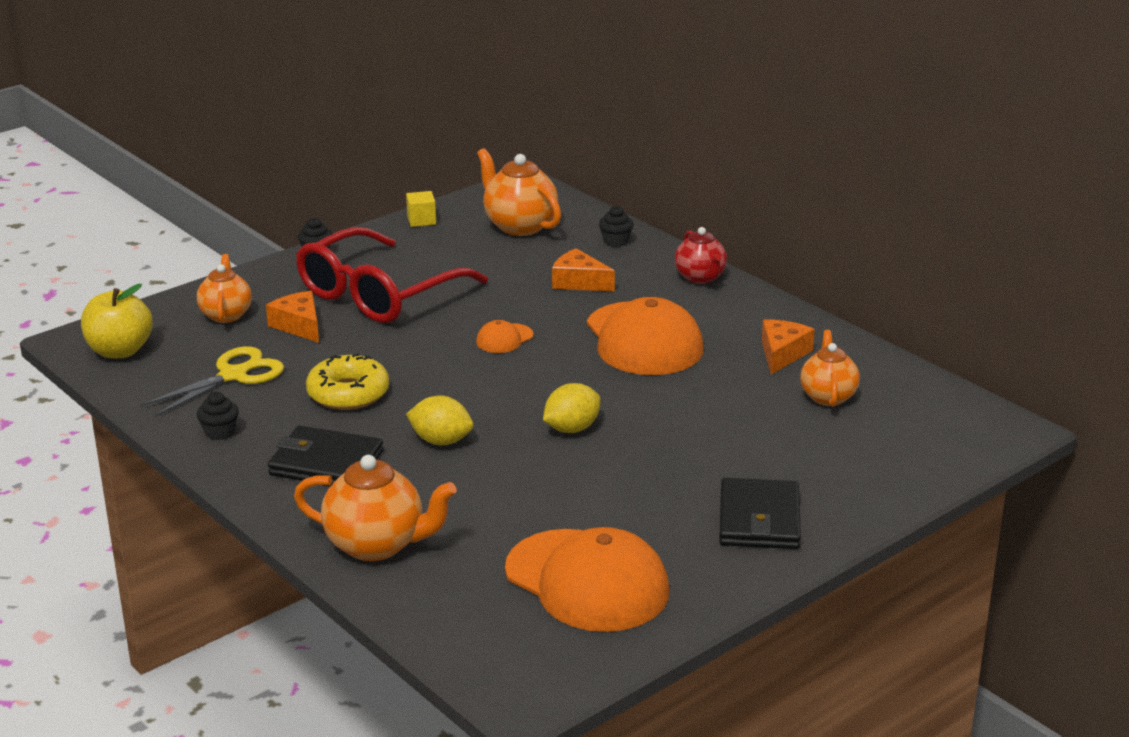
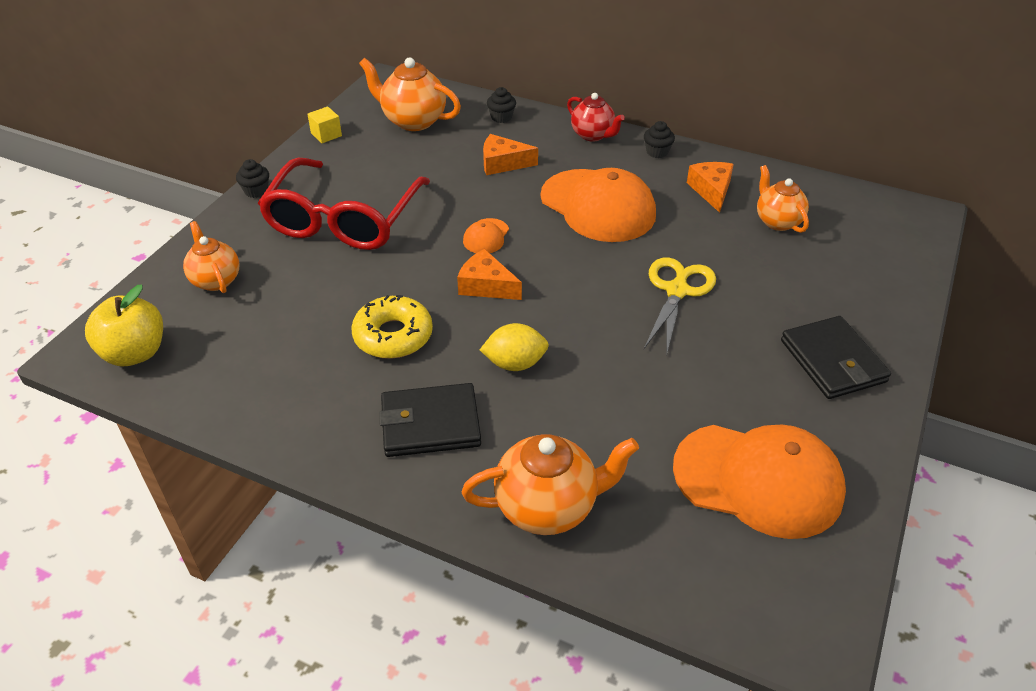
camera: 25 degrees left, 15 degrees up
(220, 432) = (302, 421): black cupcake -> black cupcake (657, 152)
(233, 376) = (269, 348): yellow scissors -> yellow scissors (677, 291)
(299, 326) = (294, 273): orange cheese -> orange cheese (486, 286)
(571, 429) = (613, 314): yellow lemon -> none

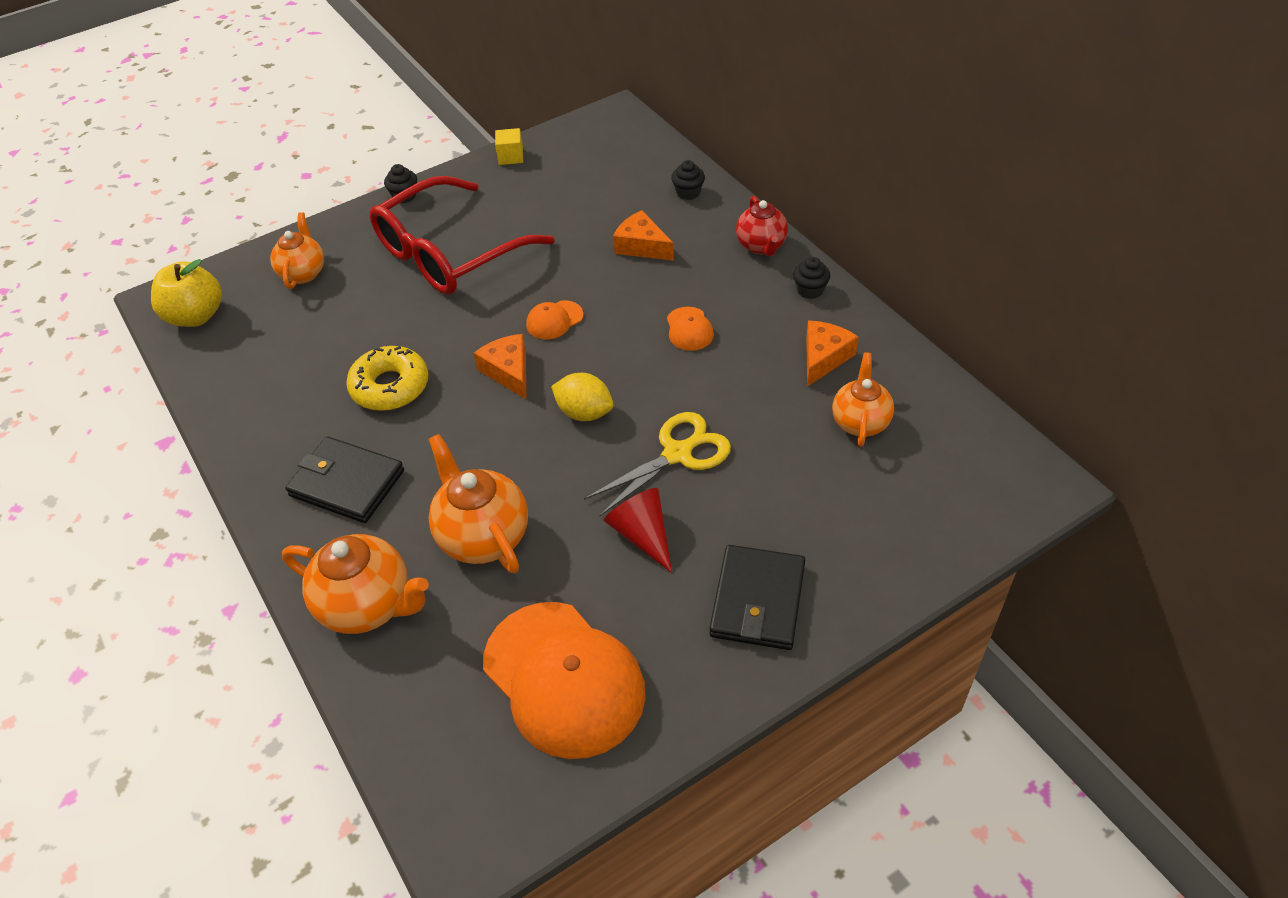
camera: 35 degrees right, 5 degrees up
(413, 121) = (601, 168): orange teapot -> orange teapot (483, 536)
(515, 363) = (463, 460): yellow lemon -> yellow lemon (584, 412)
(598, 206) = (689, 329): orange cap -> orange cap, size x0.43
(709, 355) = (642, 535): none -> red cone

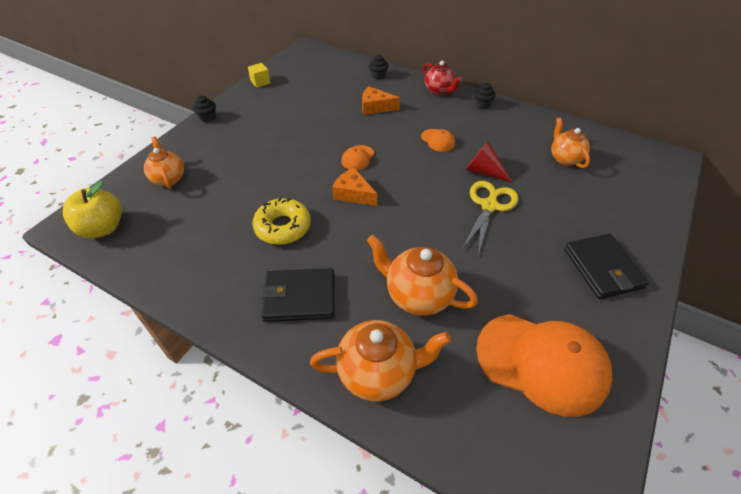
camera: 30 degrees left, 0 degrees up
(450, 253) = (262, 140): red glasses -> none
(584, 412) = (418, 201): yellow lemon -> none
(642, 535) = (510, 257): red cone -> red cone (483, 171)
(824, 358) = (518, 134): orange cheese -> none

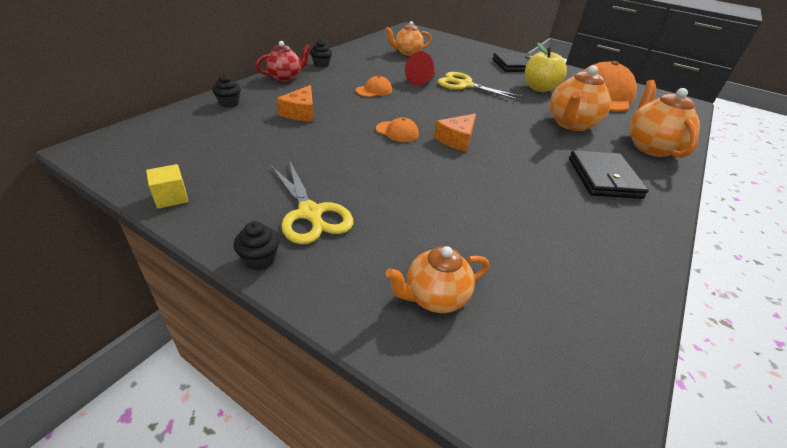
camera: 90 degrees left, 10 degrees down
(103, 228) = (573, 377): yellow apple -> yellow apple (539, 88)
(245, 128) = (310, 213): none -> yellow scissors
(283, 227) = (516, 184): yellow donut -> none

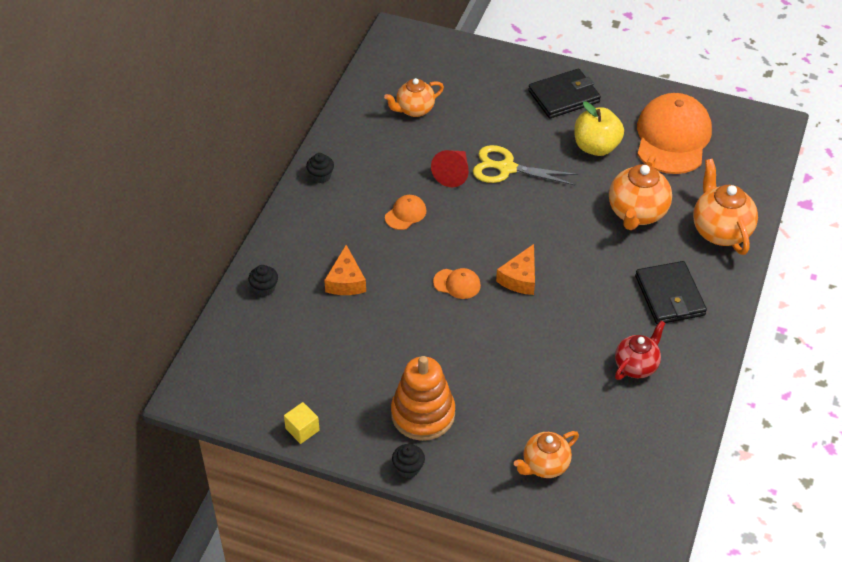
camera: 10 degrees left, 10 degrees up
(285, 78) = (294, 219): red teapot -> red teapot (636, 366)
(310, 213) = (423, 414): yellow scissors -> orange stacking toy

